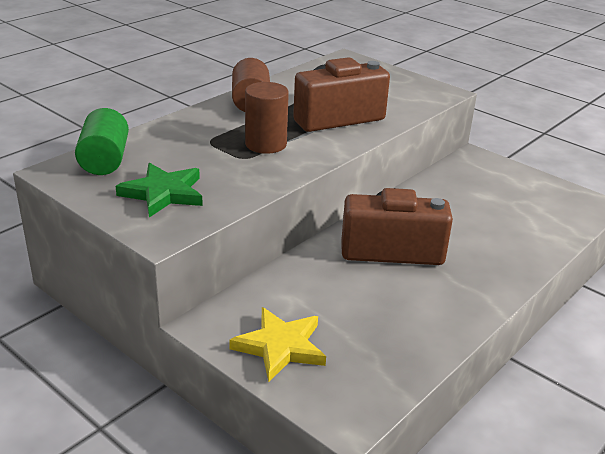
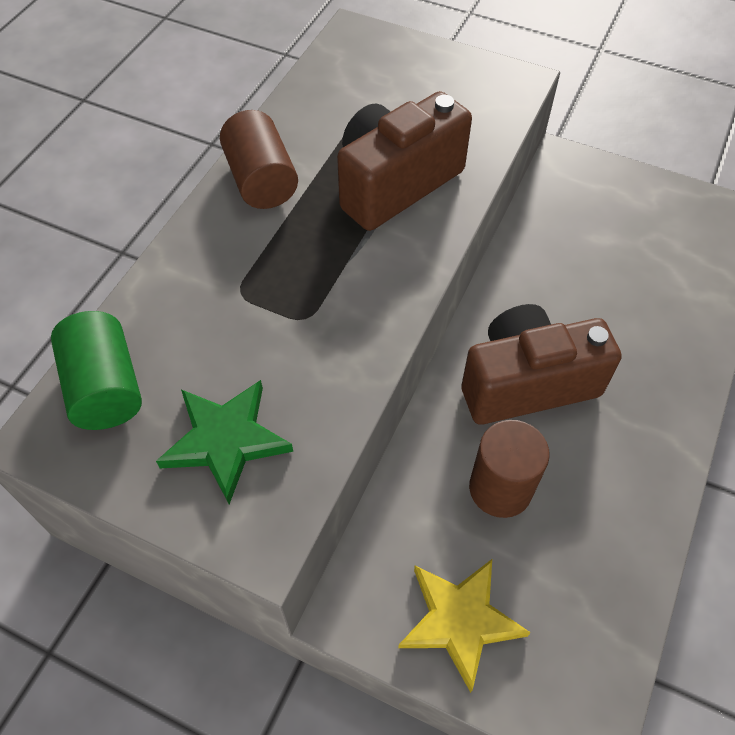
camera: 15 degrees left, 25 degrees up
(265, 144) = (323, 277): brown cylinder -> brown cylinder (500, 488)

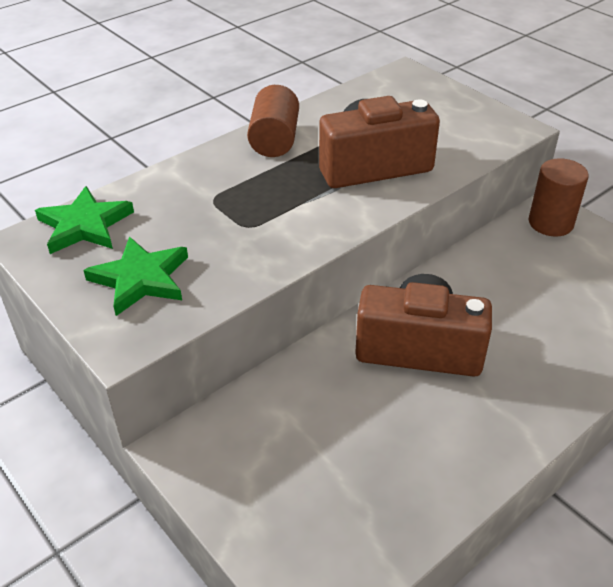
camera: 25 degrees right, 15 degrees down
(105, 387) = (85, 225): green cylinder -> green star
(460, 620) = (257, 488): yellow star -> none
(500, 488) = (349, 411): brown cylinder -> brown cylinder (550, 223)

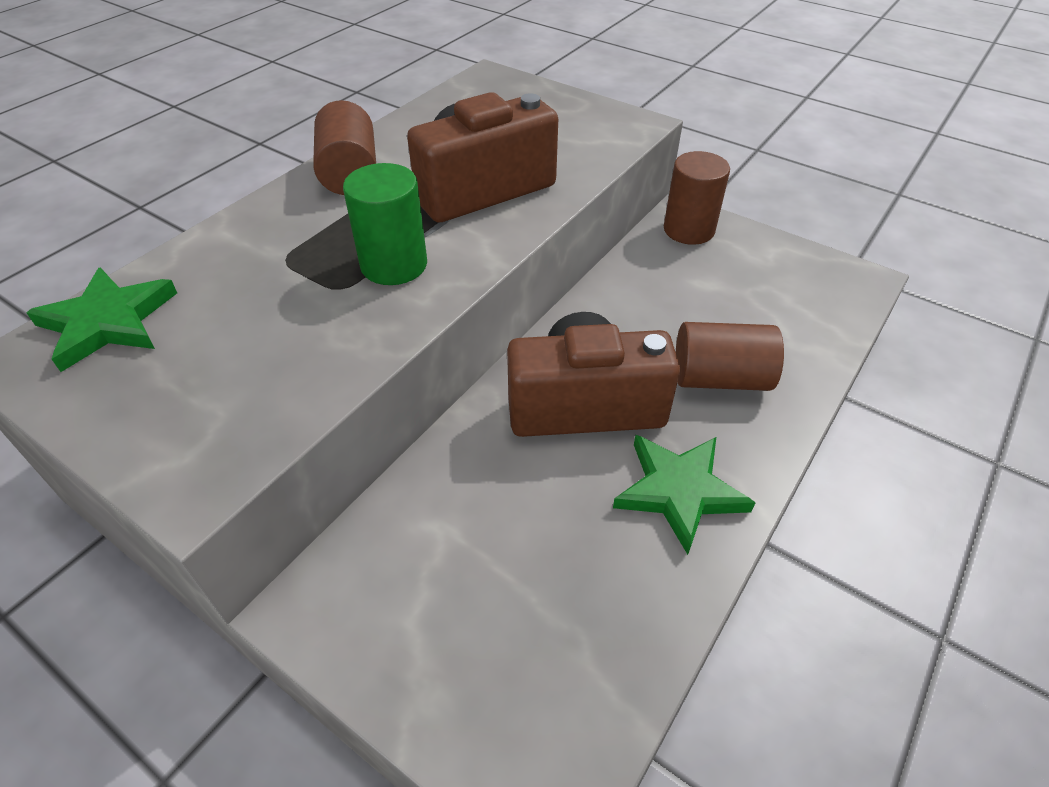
camera: 15 degrees left, 5 degrees up
(141, 279) = (204, 385): green star -> green star (679, 491)
(291, 215) = (394, 265): none -> green cylinder
(538, 348) = (720, 378): none -> brown cylinder

